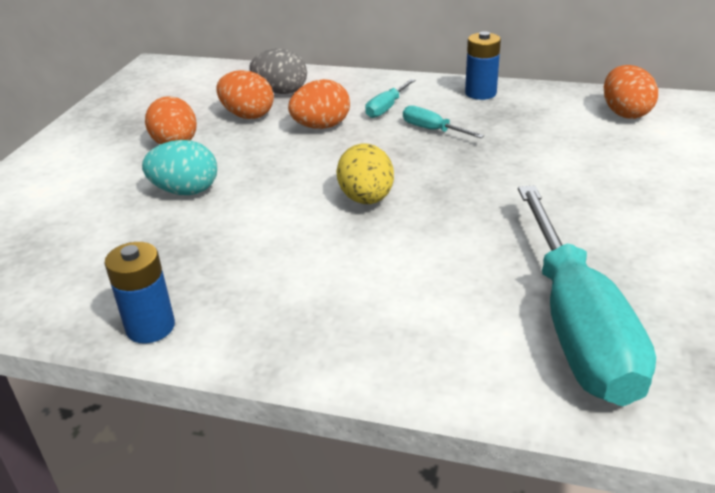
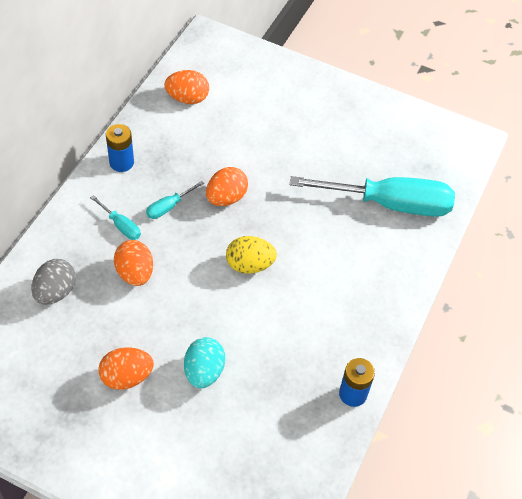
camera: 85 degrees left, 20 degrees up
(247, 115) = (93, 321): orange egg -> orange egg (226, 198)

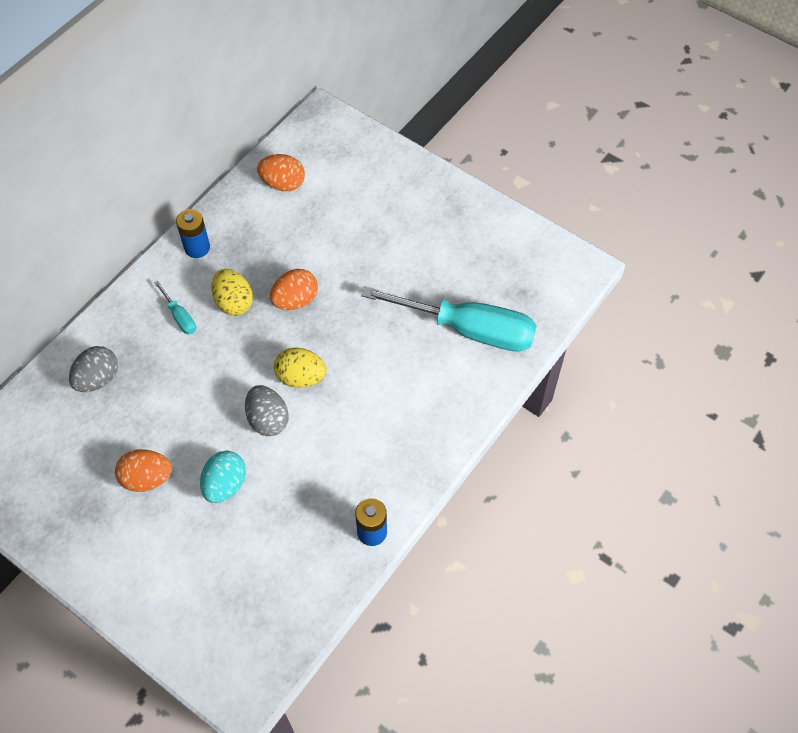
camera: 15 degrees right, 5 degrees up
(135, 273) = (181, 370): orange egg -> none
(169, 207) = (234, 302): turquoise screwdriver -> yellow egg
(229, 307) = (268, 420): none -> grey egg

